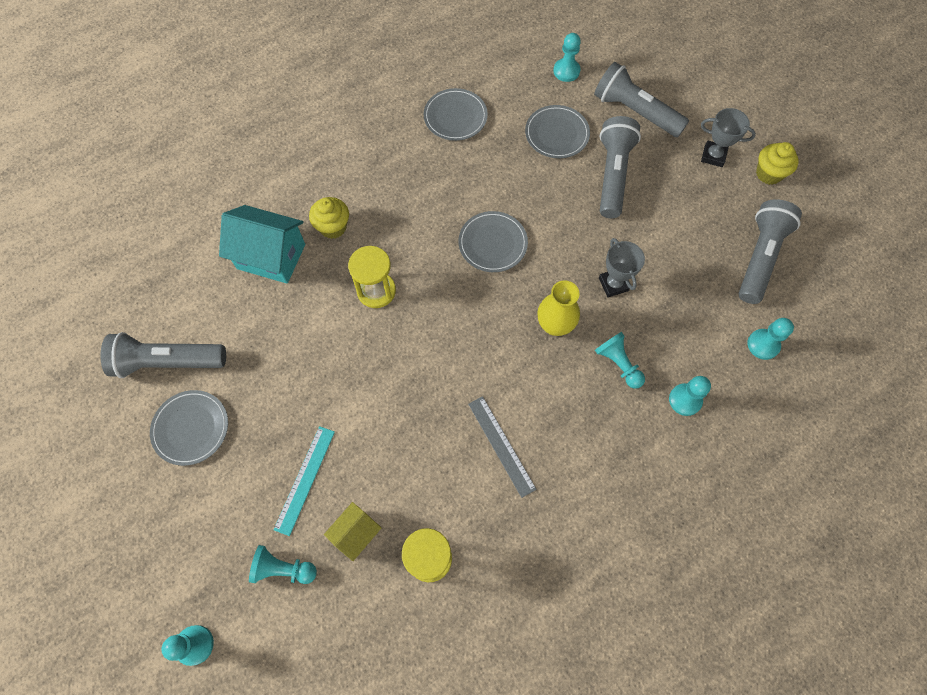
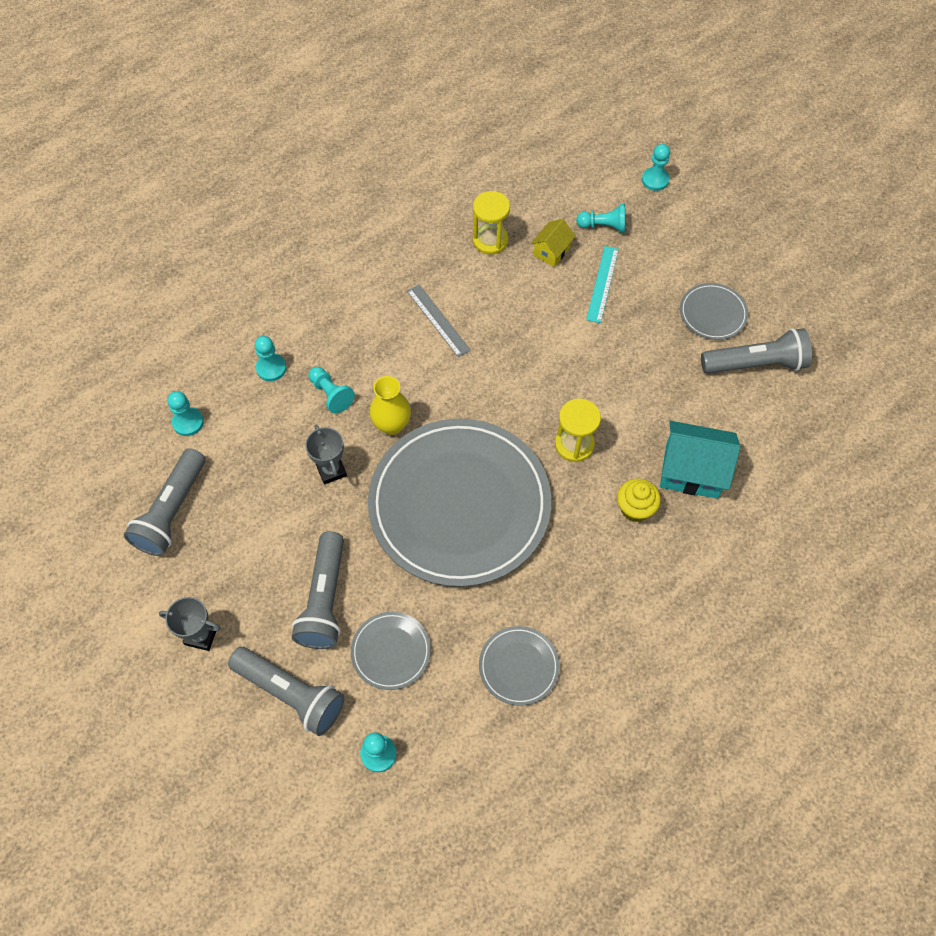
camera: 175 degrees right, 5 degrees down
(492, 243) = (459, 504): grey plate -> grey plate, size x2.43
(768, 174) = (139, 616): yellow cupcake -> none

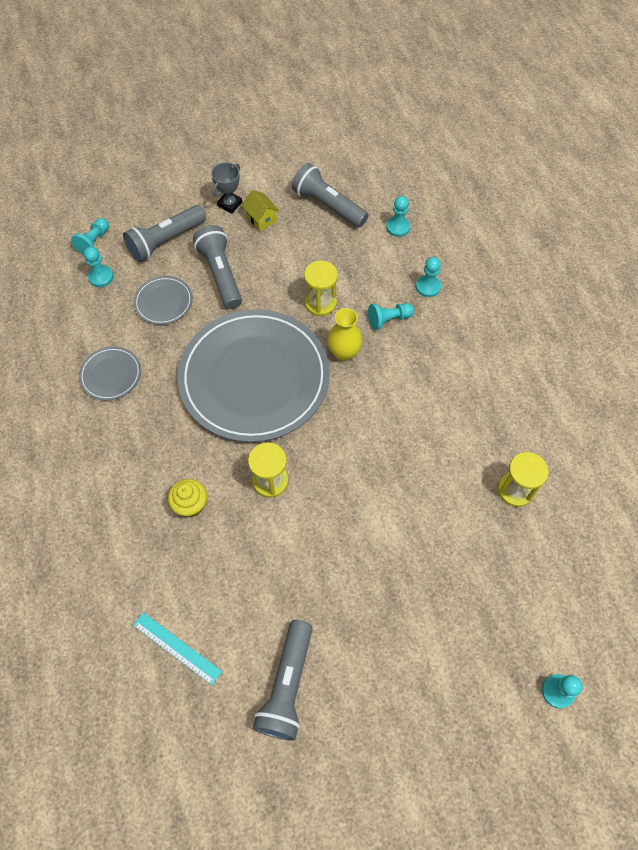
camera: 110 degrees right, 0 degrees up
(325, 599) = (221, 274): grey flashlight -> grey flashlight turned 45 degrees clockwise
(331, 470) = (320, 303): grey trophy -> yellow hourglass
(438, 320) = (436, 417): grey ruler -> none
(551, 251) = (486, 541): yellow house -> yellow house (261, 219)
(602, 284) = (432, 574): turquoise ruler -> turquoise ruler (177, 648)
(603, 226) = (505, 606): turquoise pawn -> turquoise pawn (94, 242)
(691, 471) = (203, 567): turquoise house -> none
(713, 313) = (361, 670): grey plate -> none

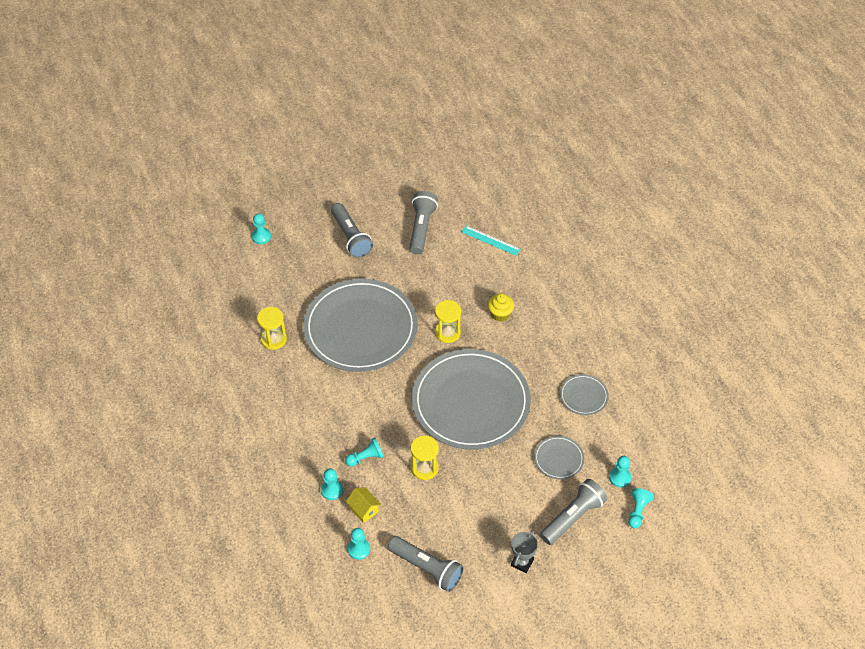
camera: 175 degrees right, 10 degrees down
(221, 274) = (515, 488): grey flashlight -> grey flashlight (351, 237)
(261, 219) = (489, 548): yellow house -> yellow house (364, 510)
(344, 353) = (401, 427): yellow vase -> none
(393, 498) = (360, 328): none -> grey plate

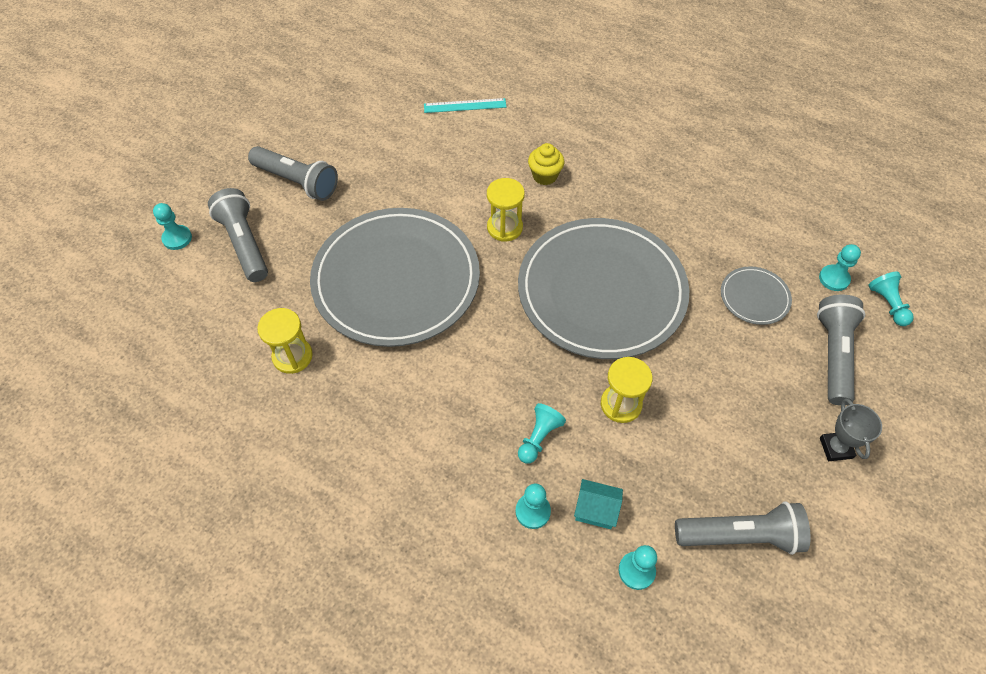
camera: 35 degrees left, 5 degrees up
(364, 510) = (595, 510): yellow house -> turquoise house
(421, 228) = (375, 131): grey flashlight -> grey flashlight (244, 244)
(583, 396) = (712, 213): grey plate -> none

